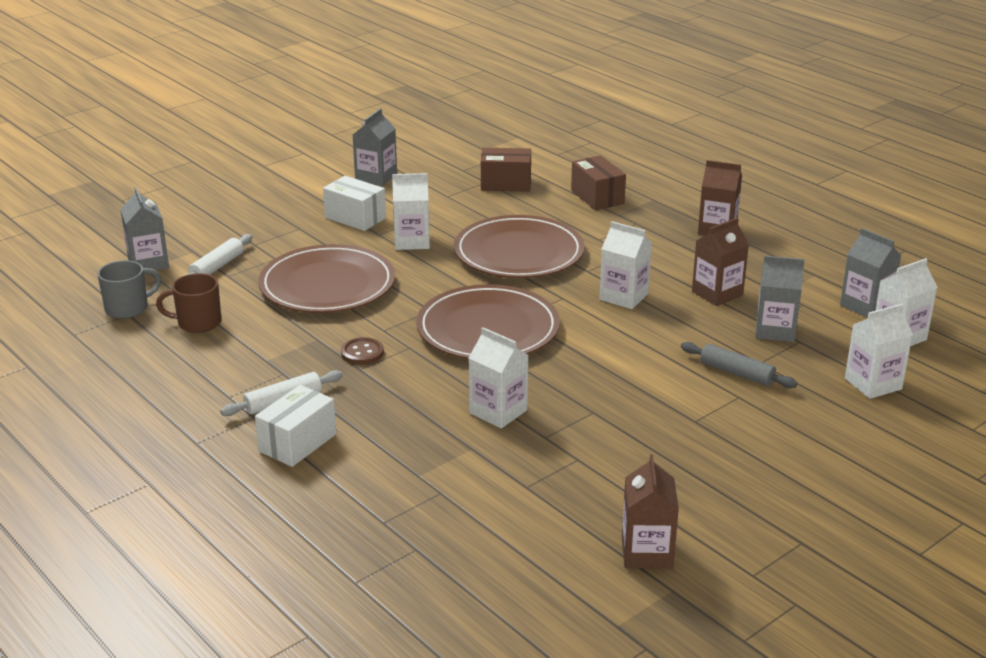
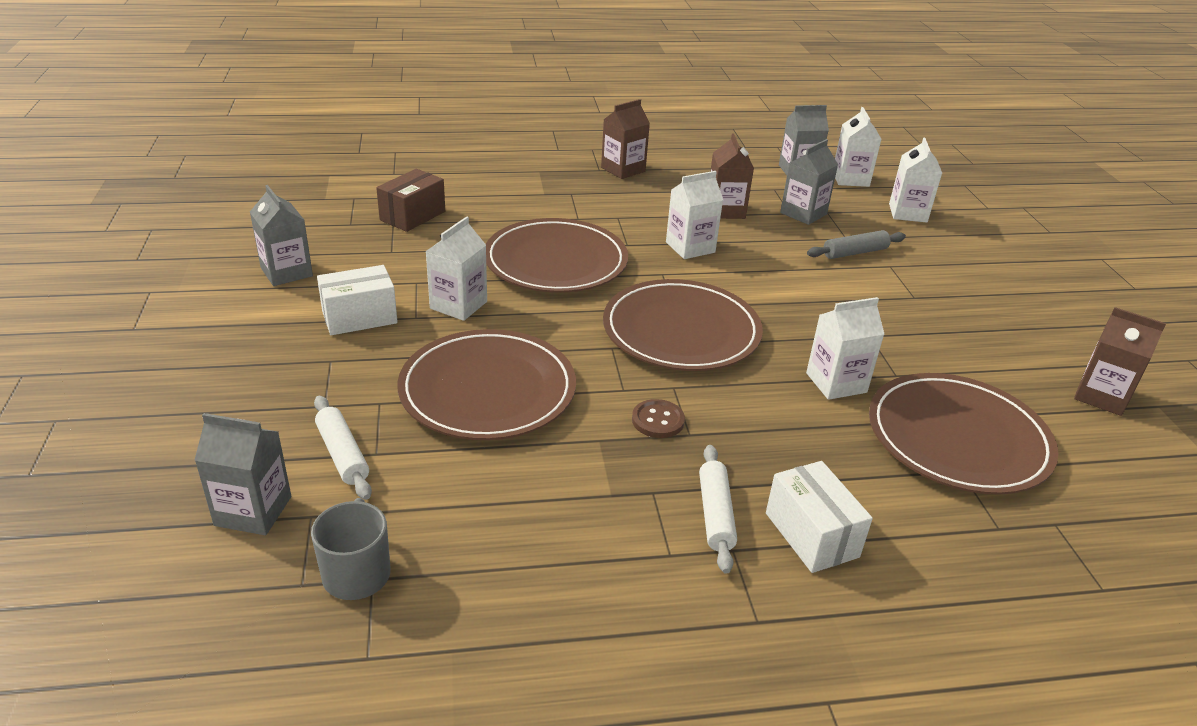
camera: 60 degrees left, 5 degrees up
(198, 323) = (466, 520): brown mug -> none
(484, 483) = (958, 438): none -> brown plate
(597, 197) = (501, 189): brown box -> none

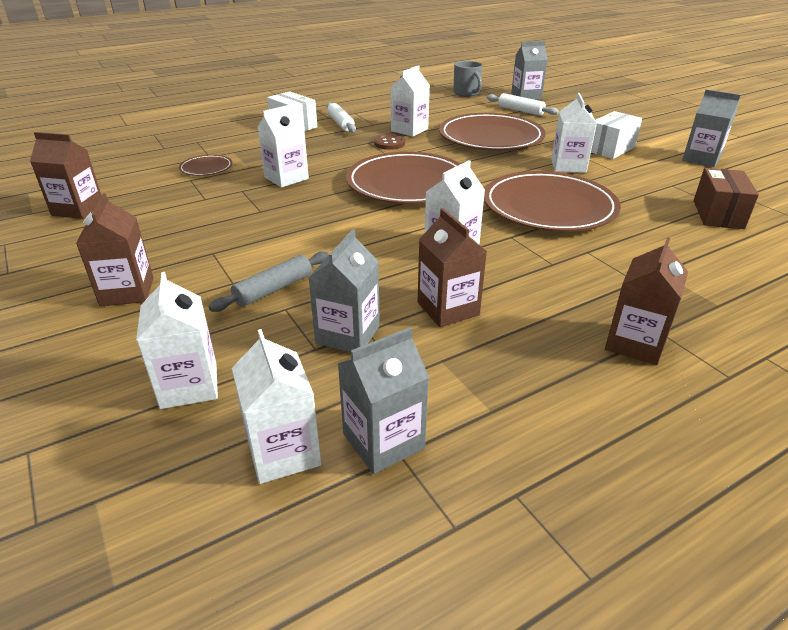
camera: 160 degrees right, 0 degrees up
(600, 451) = (409, 130): none -> white carton
(958, 438) = (206, 168): brown plate -> brown plate, size x0.44
(979, 279) = (127, 291): none -> brown carton

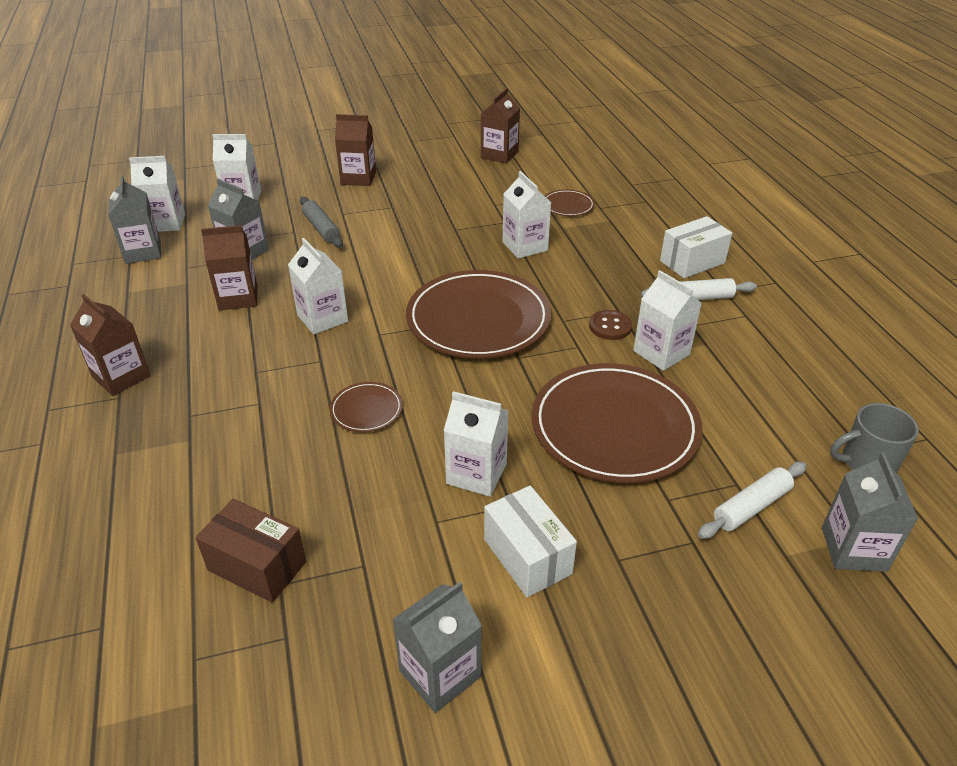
camera: 105 degrees right, 5 degrees up
(549, 207) = (366, 409): brown plate -> brown plate, size x0.44

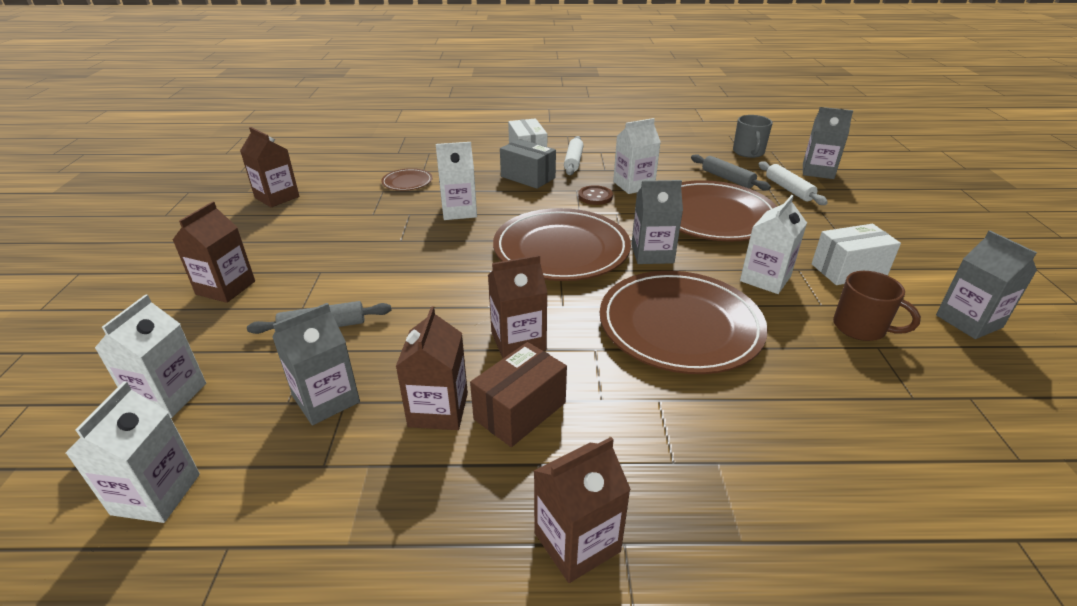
camera: 75 degrees left, 5 degrees down
(143, 252) = (231, 526): grey carton -> grey carton (652, 254)
(257, 566) = (896, 412): brown box -> brown box (520, 411)
(322, 318) = (518, 341): white carton -> brown carton
(366, 409) = (680, 325): brown plate -> brown plate, size x2.26
(397, 554) = (861, 328): none -> brown mug
(629, 273) = (528, 177): none -> grey box
(743, 438) = (727, 179): none -> grey rolling pin

